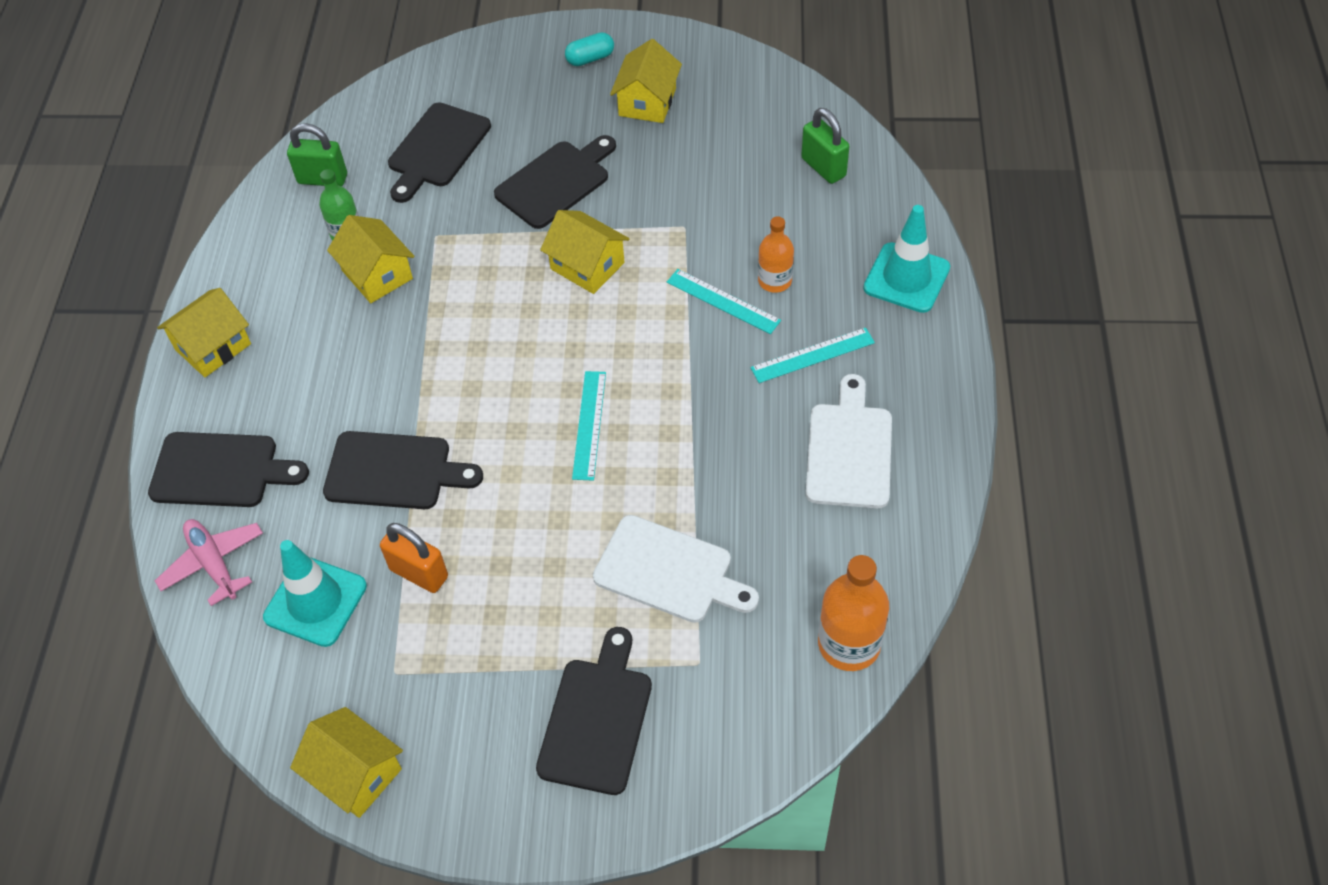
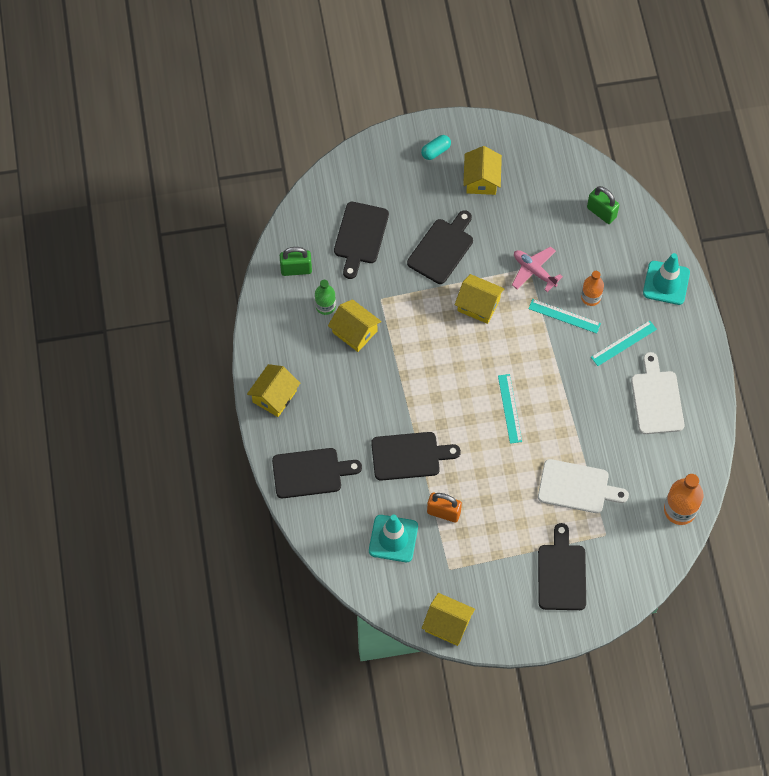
camera: 15 degrees left, 10 degrees up
(213, 564) = (329, 527): pink plane -> pink plane (534, 271)

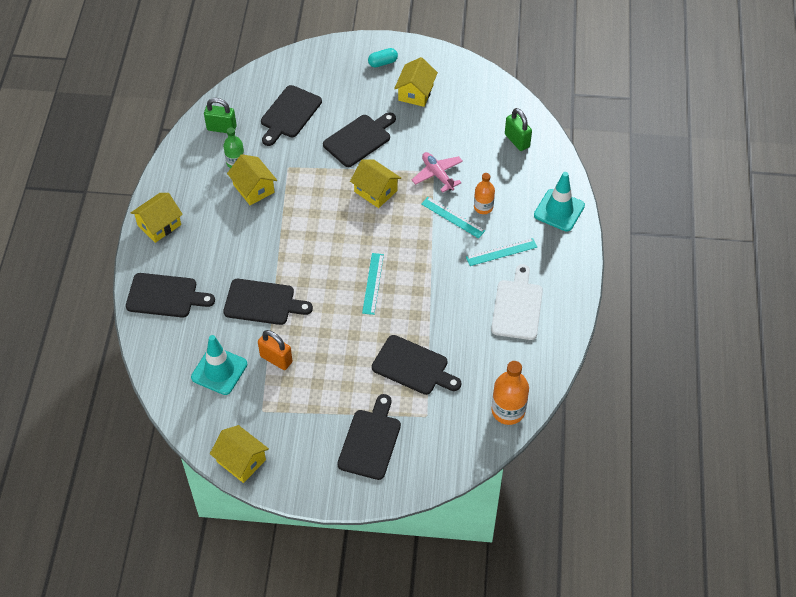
camera: 15 degrees right, 10 degrees down
(577, 487) = (413, 366): white cutting board -> black cutting board

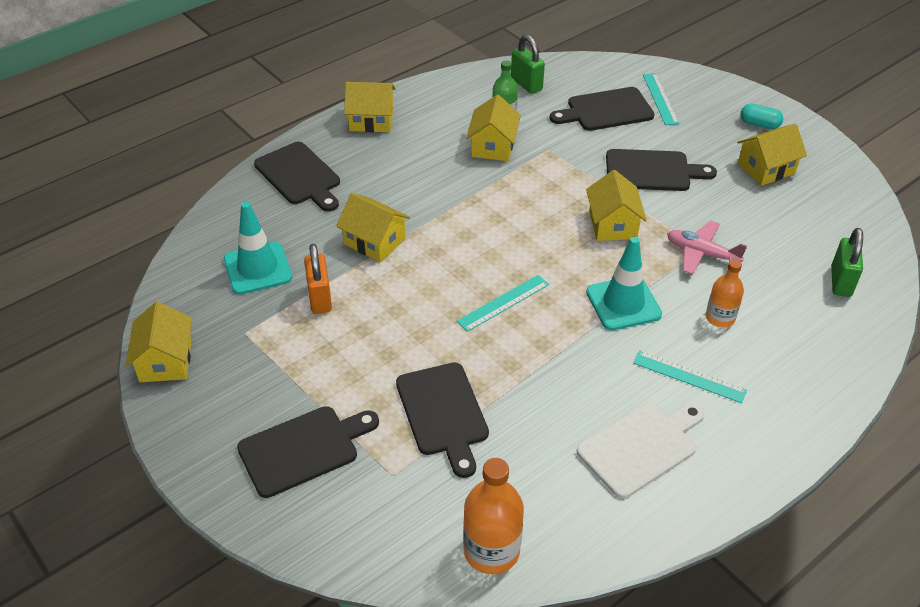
camera: 45 degrees right, 10 degrees down
(263, 302) = (374, 242): black cutting board -> yellow house
(437, 175) = (701, 253): pink plane -> pink plane turned 75 degrees counterclockwise
(453, 217) = (671, 303): turquoise ruler -> turquoise ruler (660, 98)
(559, 210) = (816, 385): turquoise traffic cone -> turquoise traffic cone (623, 303)

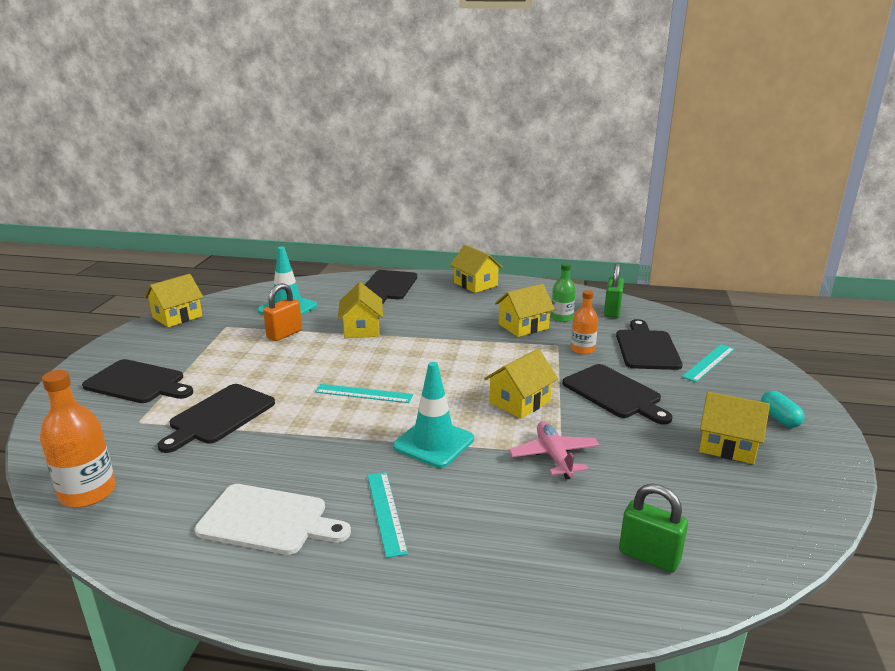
camera: 50 degrees right, 20 degrees down
(606, 110) = (646, 348): black cutting board -> black cutting board turned 60 degrees clockwise
(720, 318) = (485, 499): orange bottle -> orange bottle (582, 349)
(841, 282) = (649, 556): green padlock -> green padlock turned 60 degrees clockwise

